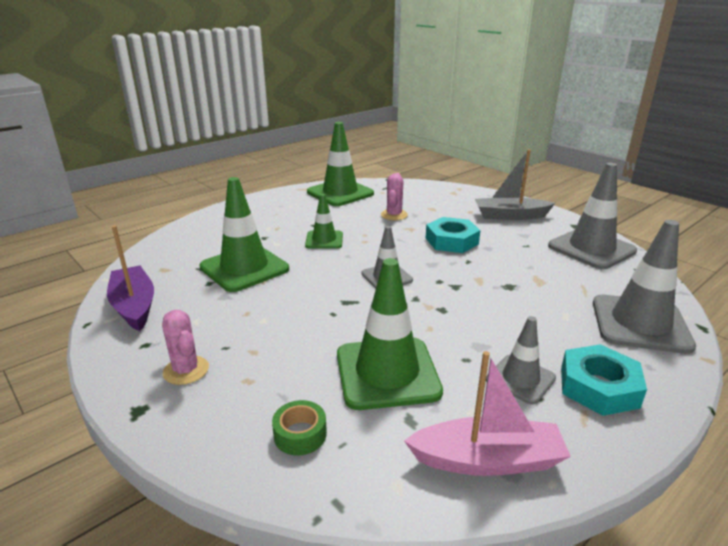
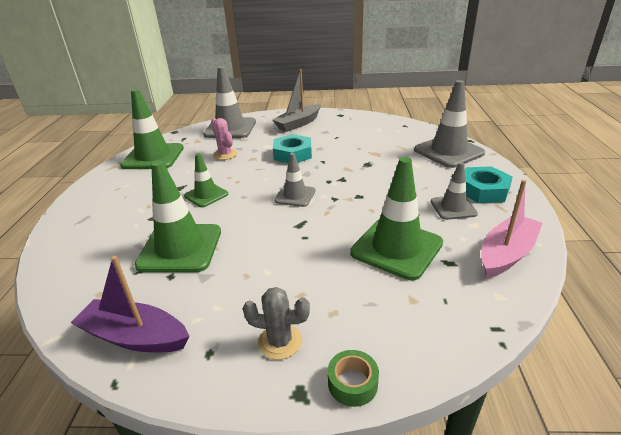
camera: 45 degrees left, 5 degrees up
(186, 370) = (280, 341): pink cactus -> grey cactus
(300, 434) = (419, 314): green tape -> green tape (352, 383)
(591, 249) = (369, 124): grey traffic cone -> grey traffic cone (230, 128)

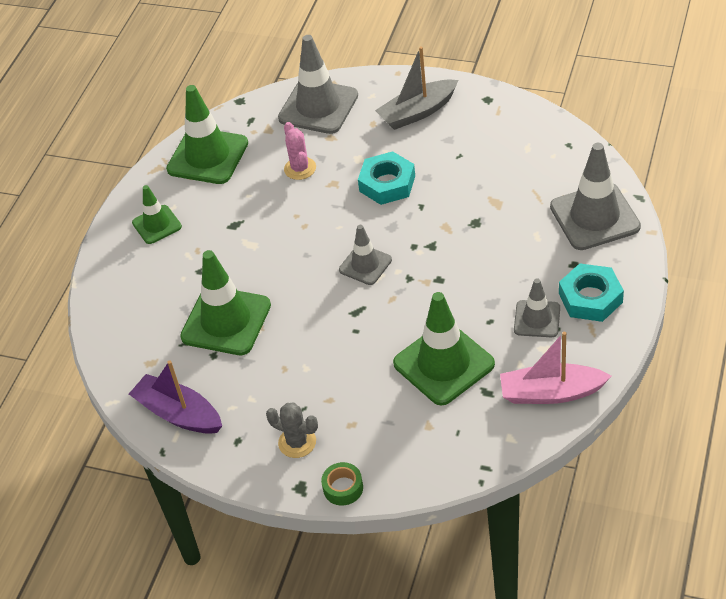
camera: 20 degrees right, 15 degrees up
(206, 195) = (264, 244): green traffic cone -> green traffic cone (157, 225)
(506, 254) = (551, 393): pink boat -> pink boat turned 150 degrees counterclockwise

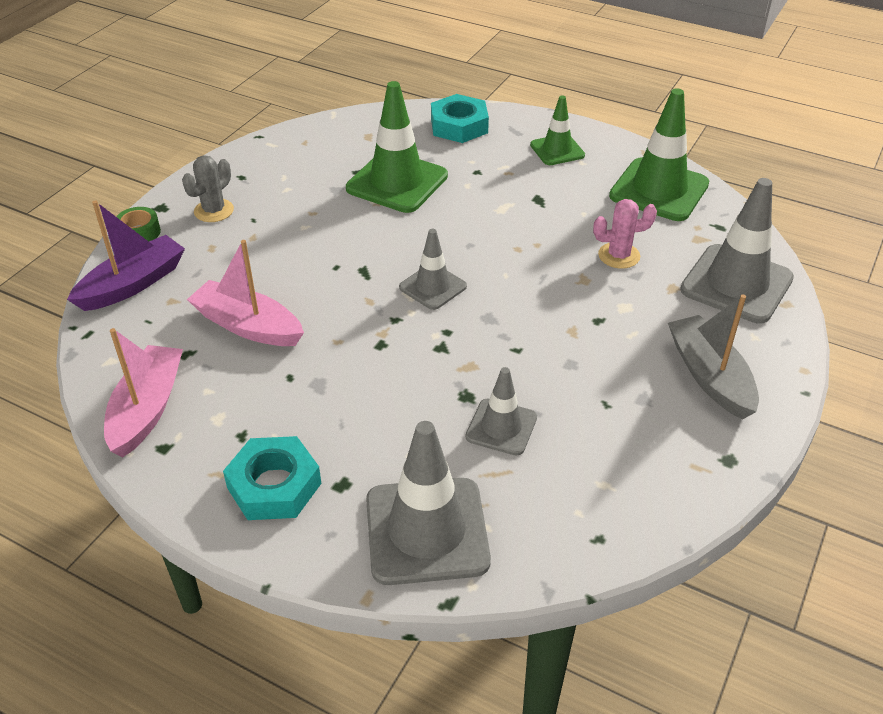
camera: 95 degrees right, 5 degrees down
(178, 414) = (295, 147): purple boat -> purple boat (133, 284)
(387, 183) = (569, 325): turquoise nut -> turquoise nut (459, 126)
(443, 364) = (248, 326): green traffic cone -> pink boat
(537, 319) = (268, 421): grey traffic cone -> grey traffic cone (501, 427)

